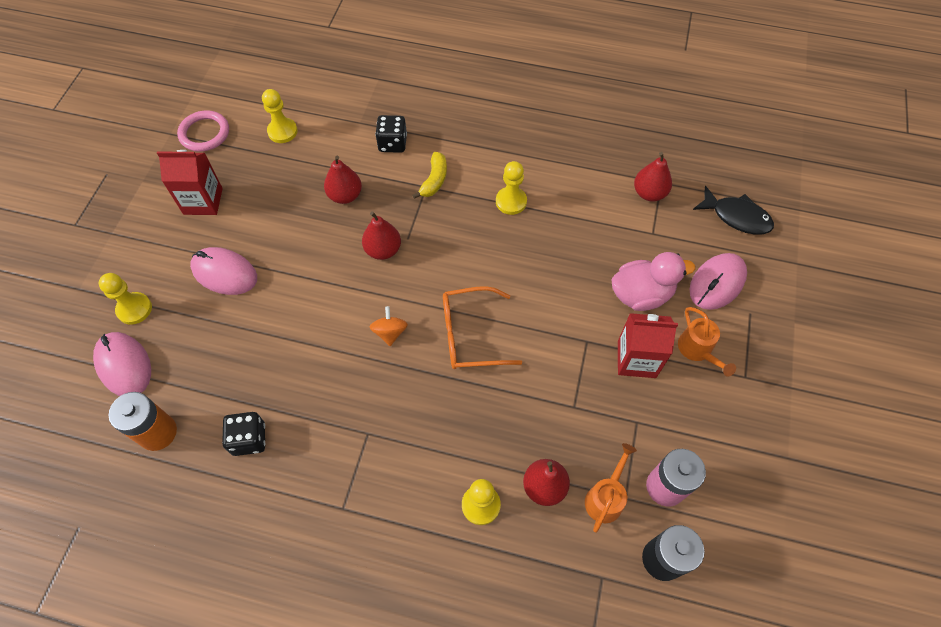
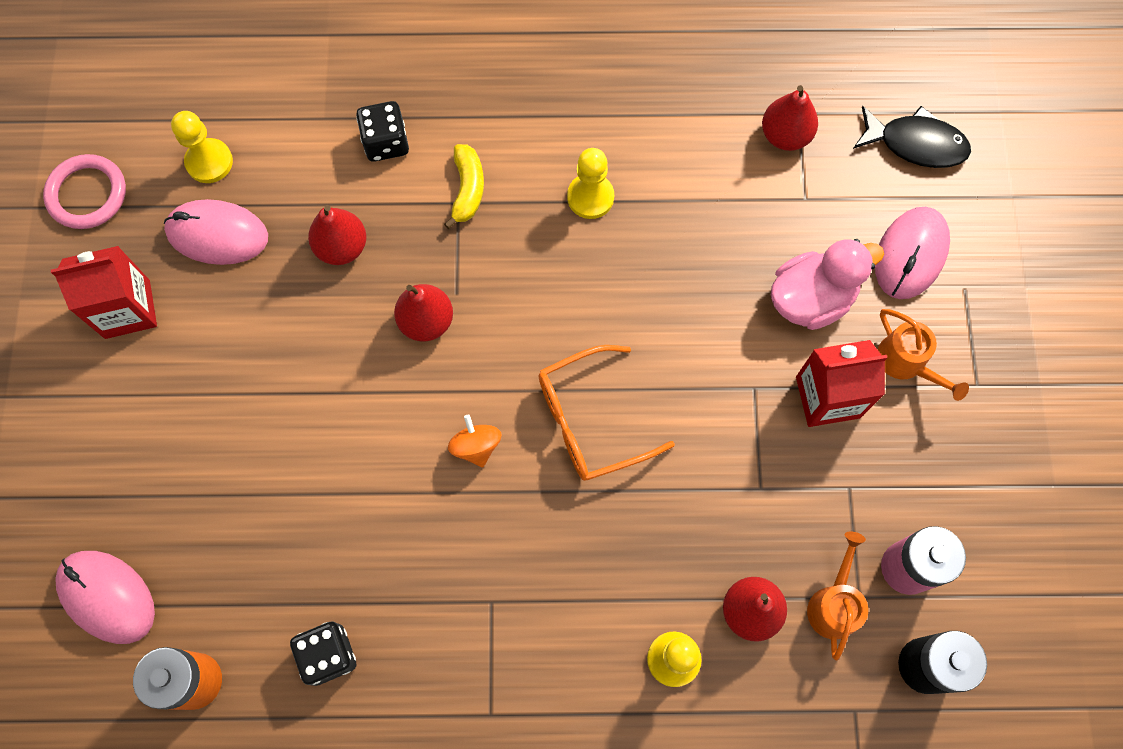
camera: 15 degrees left, 10 degrees up
(134, 309) = (88, 507): yellow pawn -> none
(224, 273) = (203, 417): pink mouse -> pink mouse (217, 235)

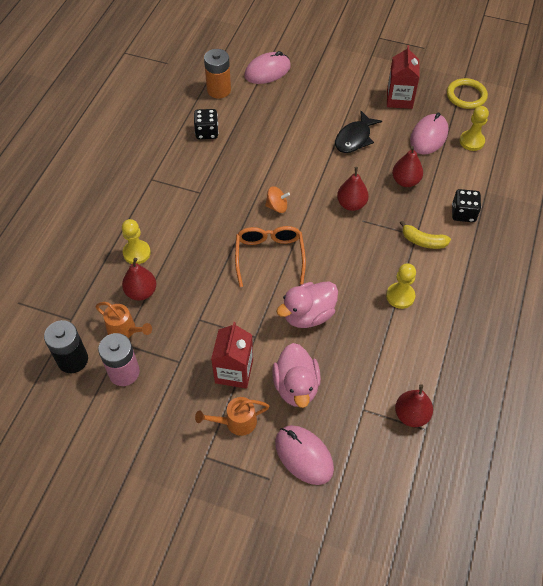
camera: 110 degrees right, 15 degrees down
(87, 194) = (466, 96): pink ring -> yellow ring
(680, 321) = (308, 315): none -> pink duck
(915, 144) = (382, 494): black fish -> black fish (354, 138)

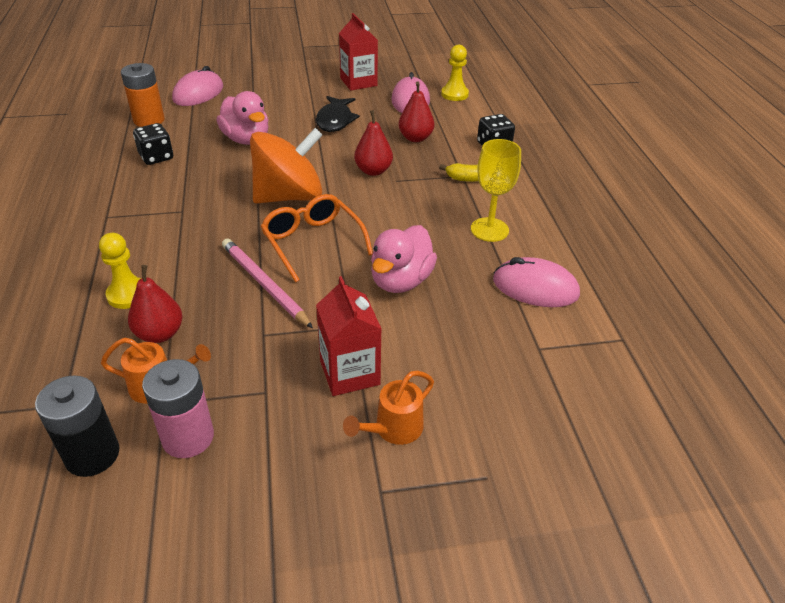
camera: 30 degrees left, 15 degrees down
(220, 279) = (264, 284): none -> pink pencil
(277, 206) = (289, 196): orange spinning top -> orange spinning top, size x2.38
(296, 386) = (442, 357): pink duck -> pink duck (246, 139)
(304, 455) = (510, 429): pink mouse -> pink mouse (535, 288)
(400, 296) = (489, 229): yellow pawn -> yellow goblet
(411, 415) = (595, 332): red pear -> none
(466, 96) = (421, 66): yellow ring -> none

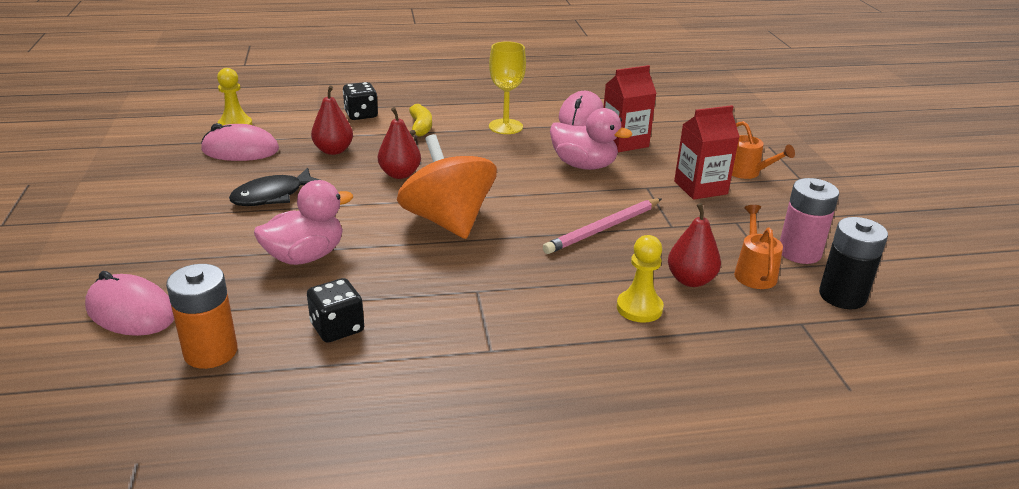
camera: 90 degrees left, 10 degrees down
(312, 242) = (532, 206): orange glasses -> none
(335, 120) = (273, 196): black fish -> black fish turned 135 degrees clockwise
(358, 82) = (167, 180): red carton -> red carton (624, 142)

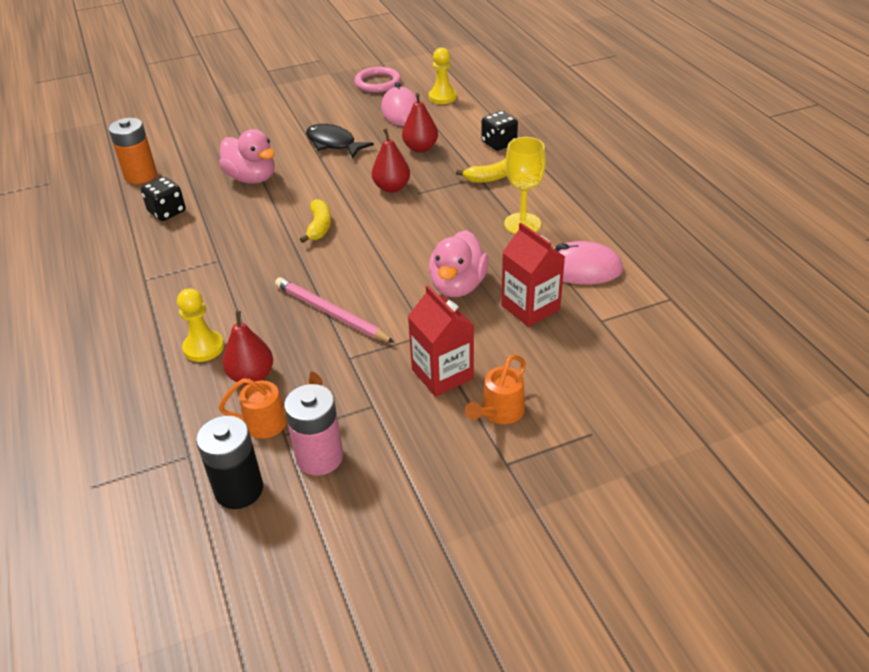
camera: 80 degrees right, 10 degrees up
(131, 312) = (179, 139): pink mouse -> none
(152, 154) = (377, 83): none -> pink ring
(448, 221) = (319, 227): orange spinning top -> yellow banana

